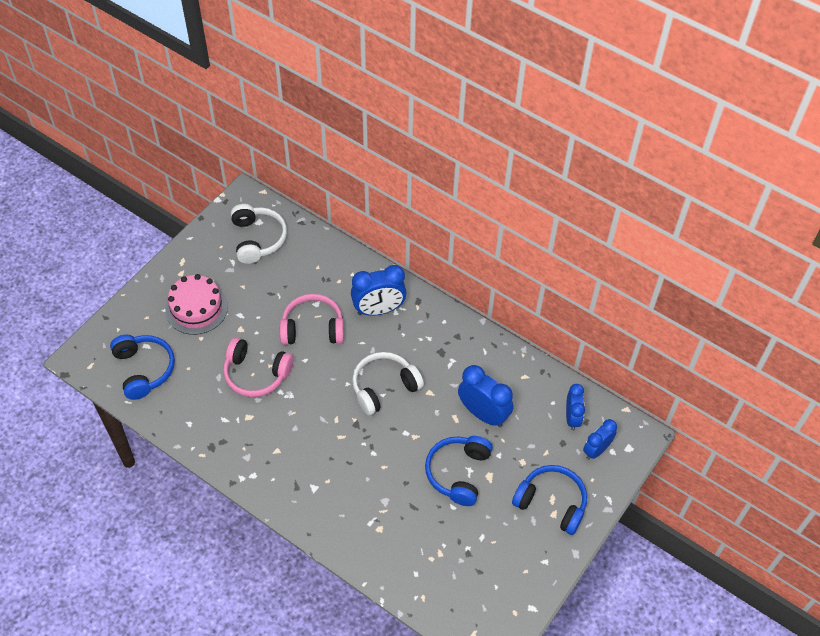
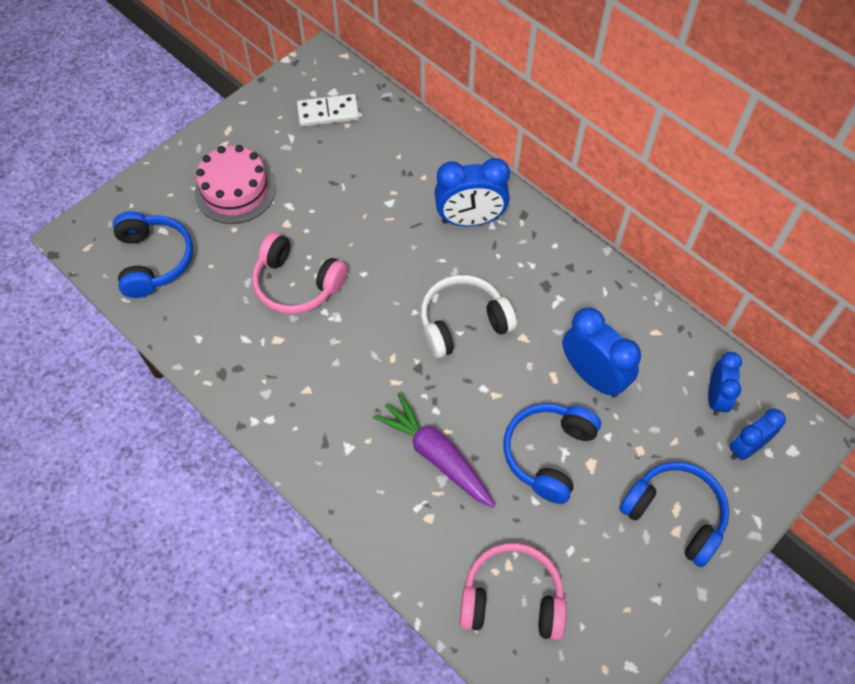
camera: 10 degrees right, 5 degrees up
(258, 239) = (328, 113): white headphones -> white domino
(312, 328) = (380, 233): pink headphones -> pink headphones (512, 598)
(378, 485) = (436, 455): none -> purple carrot

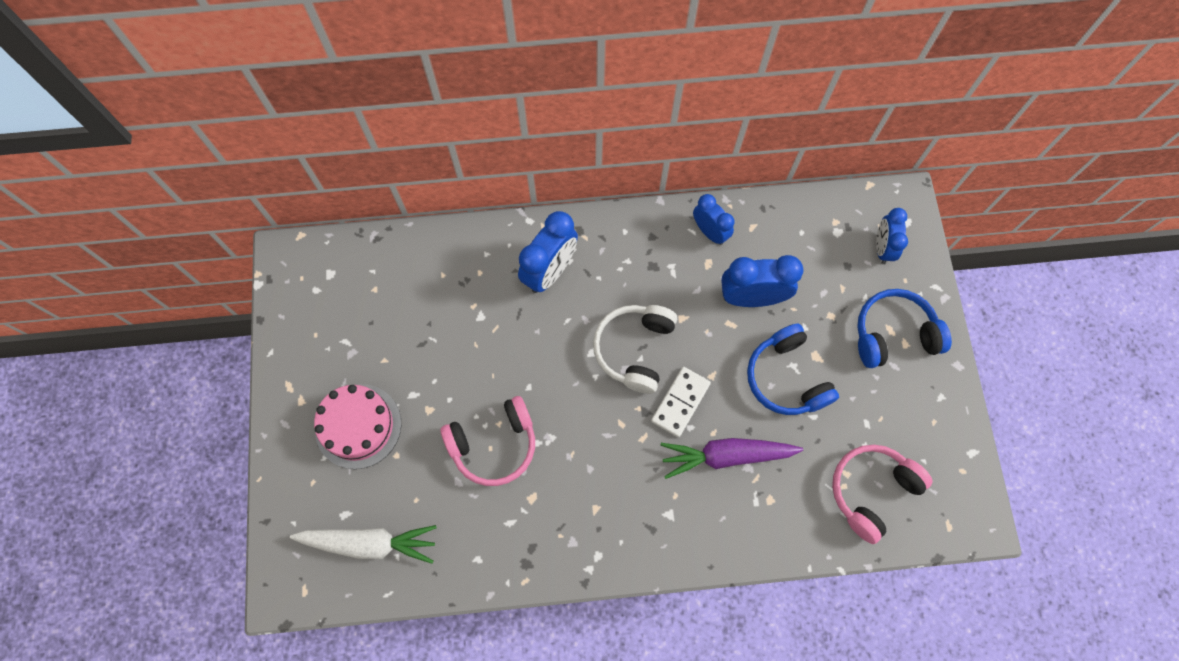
camera: 50 degrees left, 10 degrees up
(154, 260) = (369, 543): blue headphones -> white carrot
(328, 113) = (348, 294): white domino -> white domino (680, 402)
(716, 397) = (832, 233): blue clock -> blue clock (709, 232)

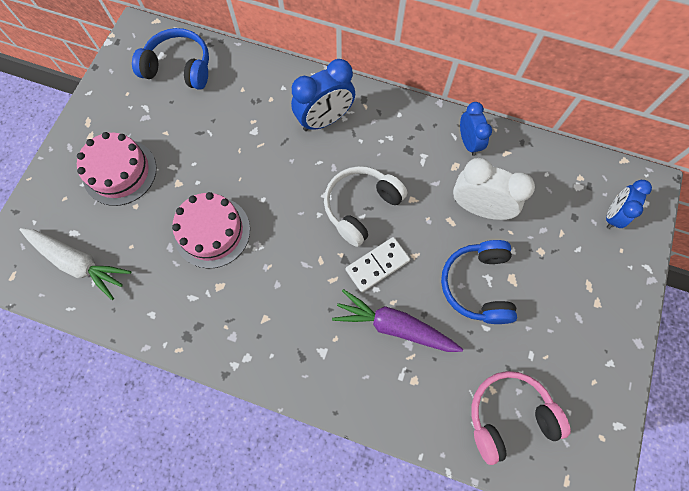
camera: 25 degrees right, 0 degrees up
(494, 445) = (212, 232): pink headphones -> pink cake
(751, 297) = (479, 208): blue clock -> white clock
(893, 334) = (590, 290): blue headphones -> blue headphones (179, 67)

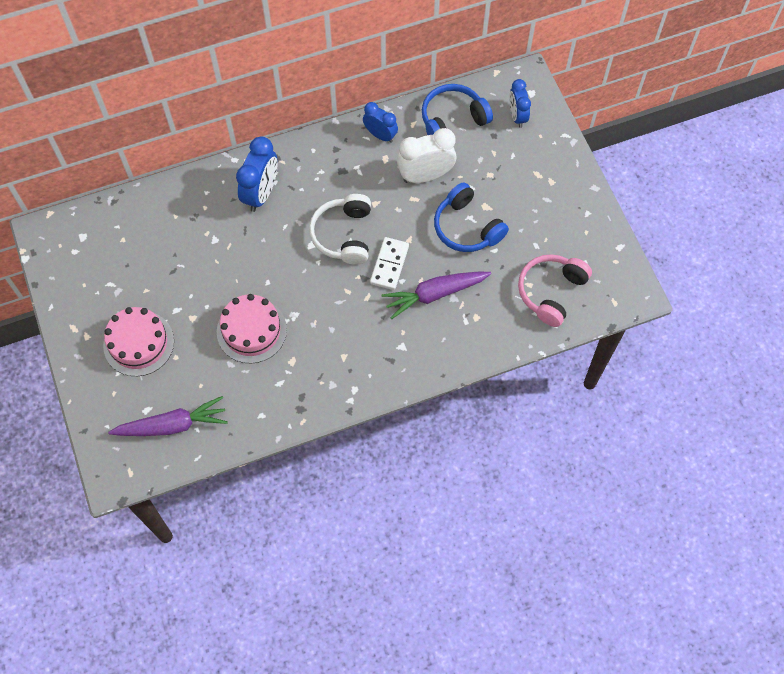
camera: 40 degrees left, 5 degrees down
(78, 263) = (172, 425): white carrot -> purple carrot
(179, 67) = (107, 235): blue headphones -> blue headphones (452, 120)

